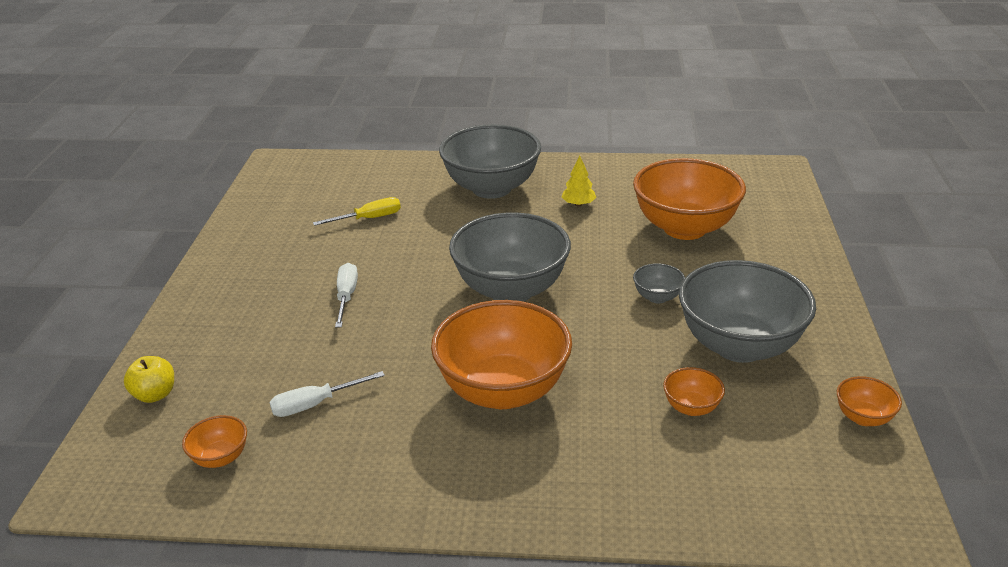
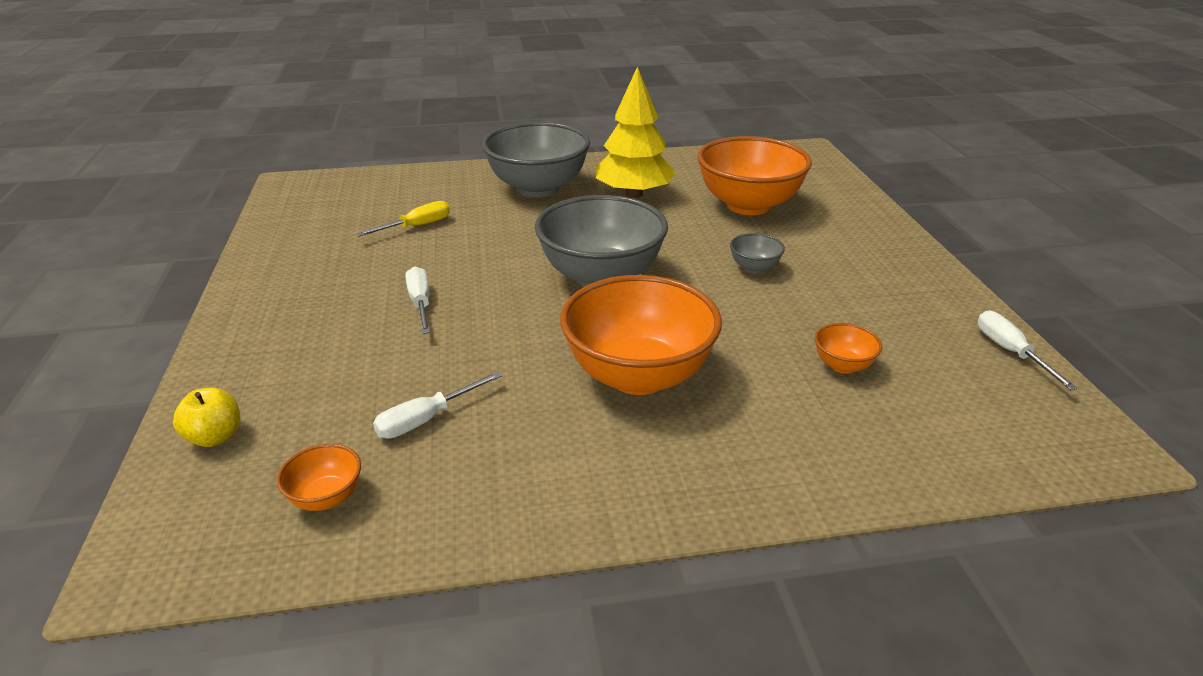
camera: 15 degrees left, 0 degrees up
(578, 204) = (634, 194): yellow tree -> yellow tree, size x2.21
(739, 346) = (857, 302): grey bowl -> none
(863, 417) = (1010, 352): orange bowl -> white screwdriver

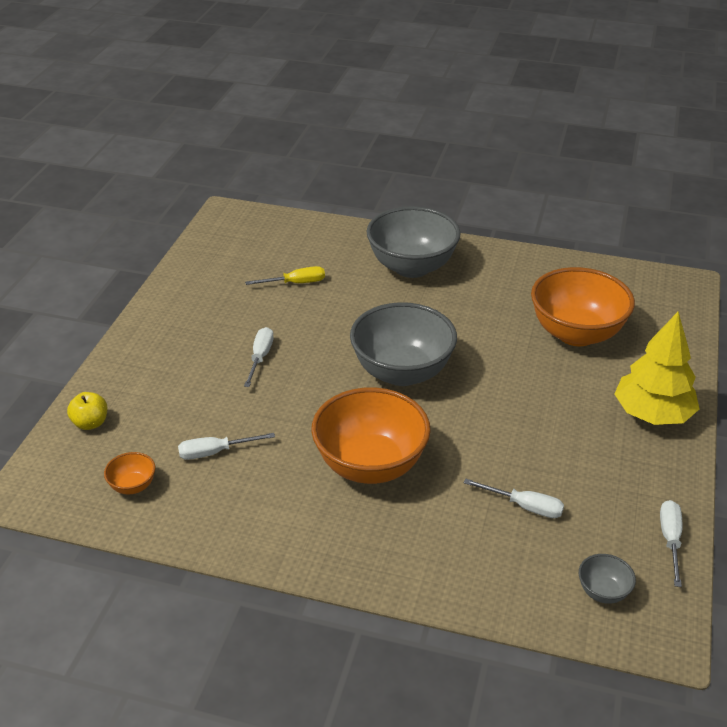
camera: 25 degrees right, 5 degrees up
(634, 194) = (486, 295): yellow tree -> yellow tree (652, 414)
(754, 268) = (528, 399): grey bowl -> grey bowl (603, 592)
(842, 365) = (524, 506): orange bowl -> white screwdriver

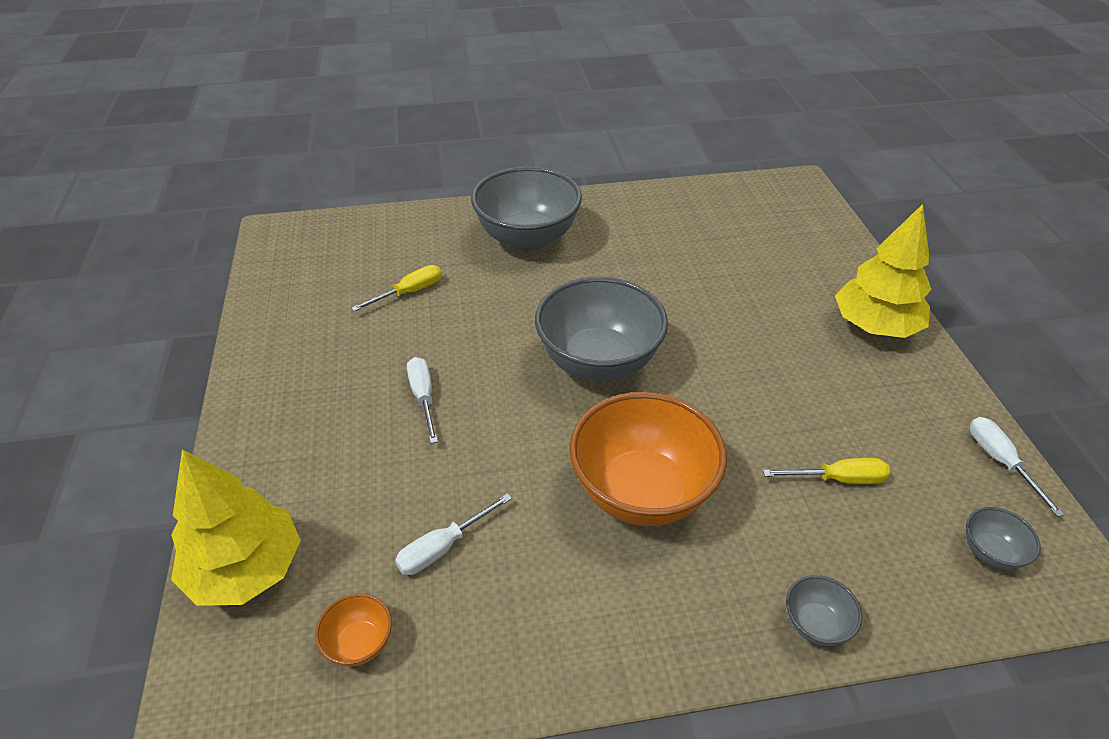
camera: 25 degrees left, 5 degrees up
(90, 423) = (246, 569): yellow apple -> yellow tree
(431, 583) = (815, 624): none -> grey bowl
(524, 506) = (838, 479): white screwdriver -> yellow screwdriver
(576, 334) = (741, 263): orange bowl -> none

